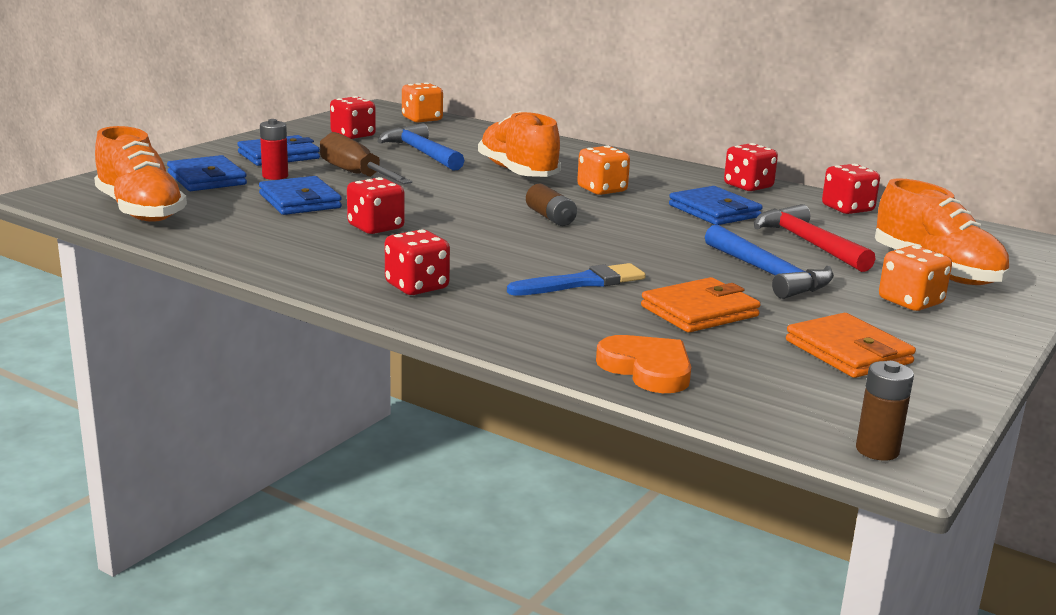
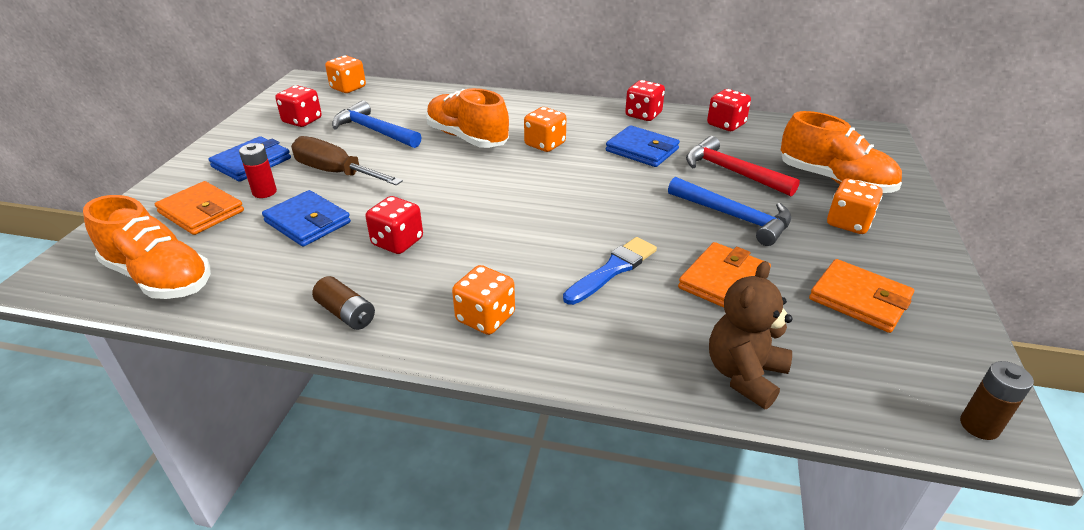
camera: 20 degrees left, 15 degrees up
(207, 179) = (201, 212): blue wallet -> orange wallet
(417, 286) = (485, 318): red dice -> orange dice
(550, 217) = (530, 189): brown battery -> brown battery (346, 313)
(647, 369) = (744, 375): orange heart -> brown teddy bear

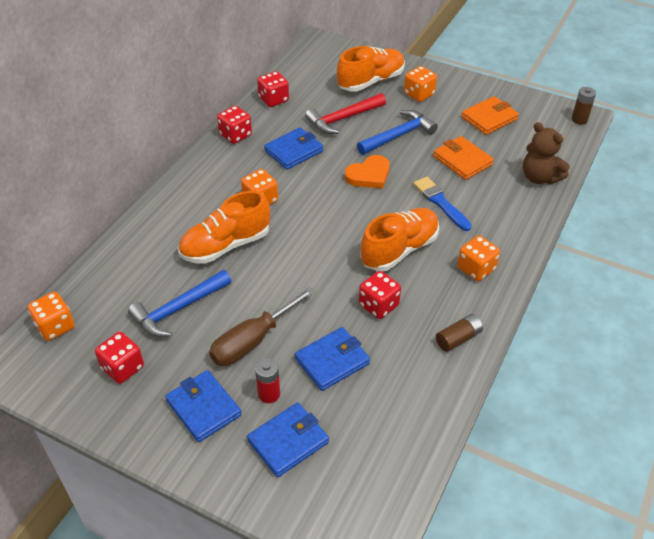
camera: 75 degrees left, 10 degrees up
(159, 277) = (387, 460): orange shoe -> orange shoe (399, 250)
(201, 212) = (288, 441): orange wallet -> blue wallet
(633, 205) = (369, 175): none -> orange heart

